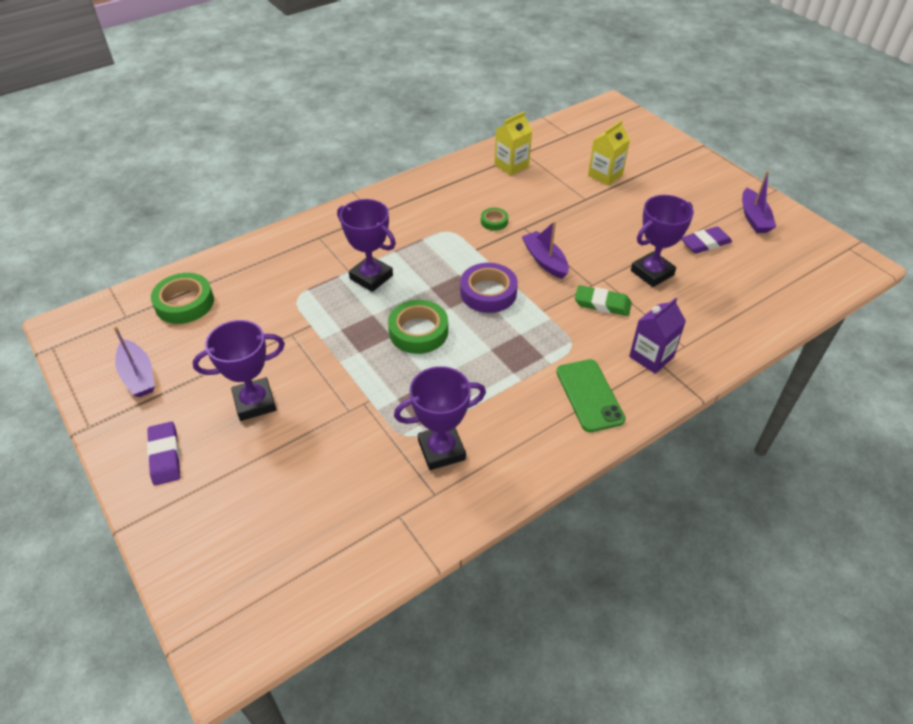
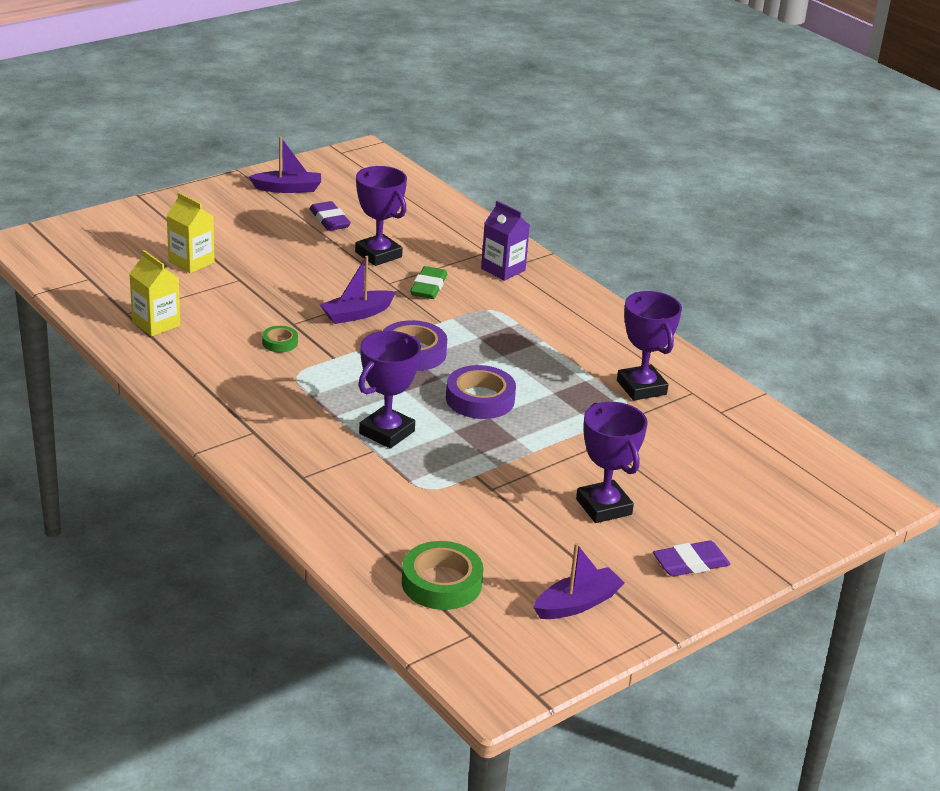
camera: 95 degrees left, 15 degrees down
(418, 331) = (480, 399): green tape -> purple tape
(589, 395) = (558, 306): green phone -> none

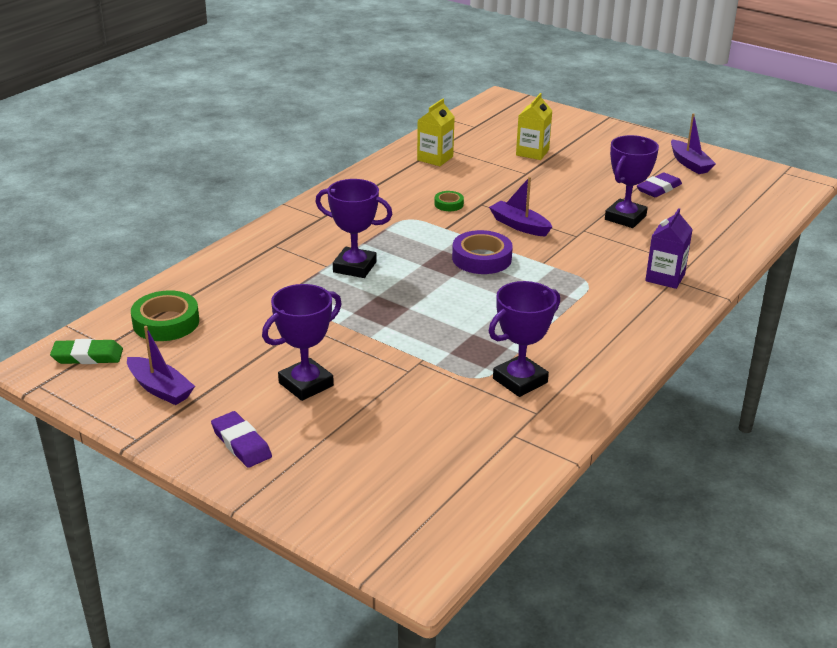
camera: 75 degrees right, 0 degrees up
(428, 287) = (595, 248): green eraser -> green eraser (87, 356)
(480, 399) = (434, 299): purple tape -> none

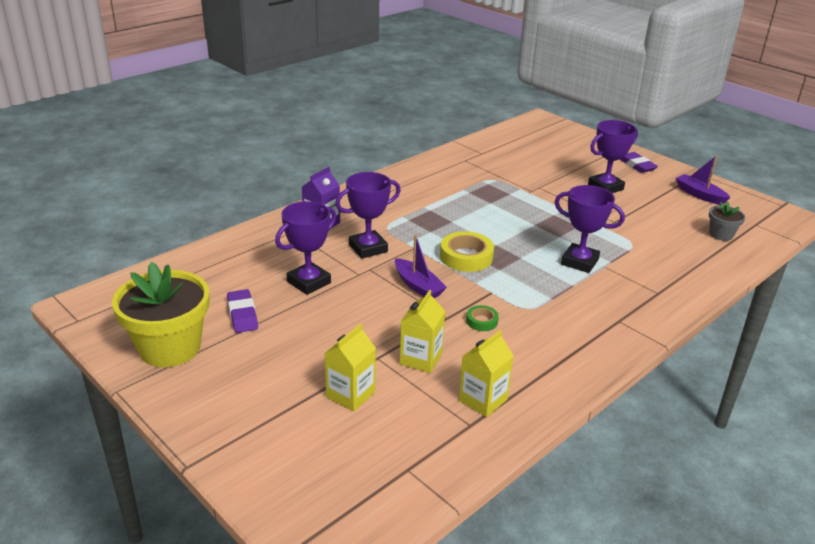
camera: 170 degrees left, 0 degrees up
(87, 356) = (763, 218): green eraser -> none
(166, 322) = (721, 234): green tape -> grey flower pot
(481, 258) = (466, 257): purple tape -> yellow tape
(491, 175) = (421, 359): none -> yellow carton
(520, 381) = (468, 174): purple trophy -> purple trophy (368, 248)
(658, 188) = (242, 314): purple eraser -> purple eraser turned 75 degrees counterclockwise
(689, 164) = (170, 348): purple boat -> yellow flower pot

